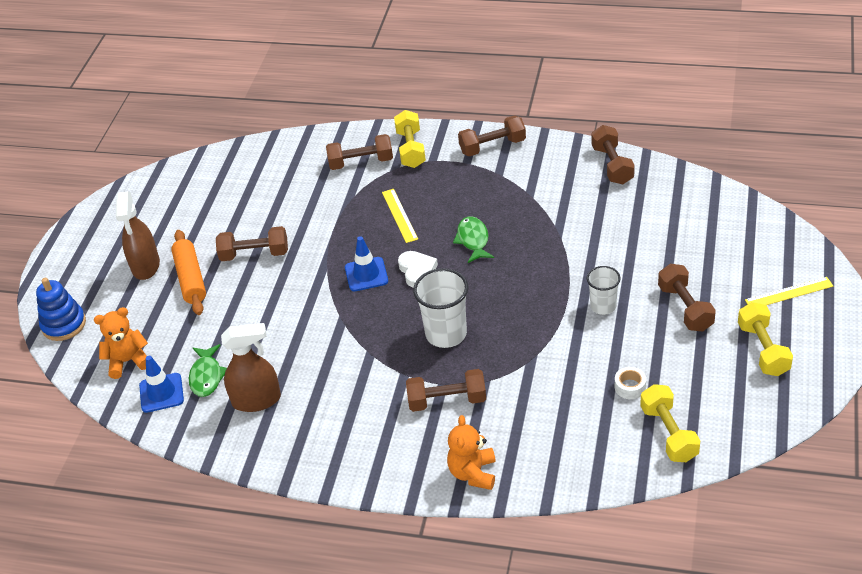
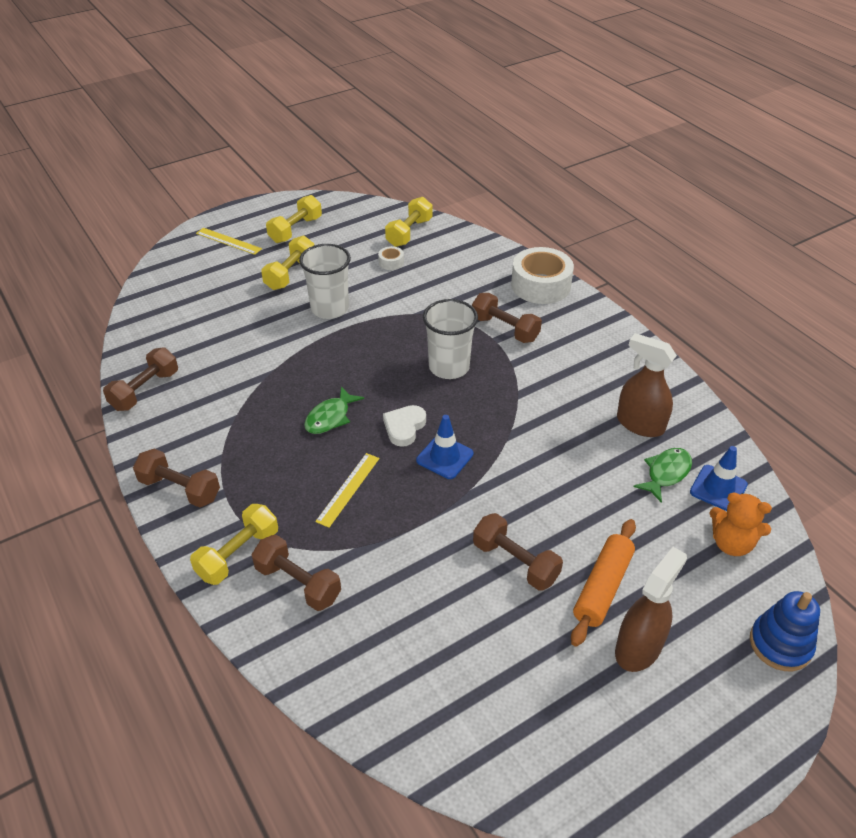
camera: 140 degrees left, 0 degrees up
(473, 473) = (540, 285): orange teddy bear -> white tape
(603, 306) = (330, 308): white cup -> white cup, size x1.61
(685, 308) = (290, 274): brown dumbbell -> yellow dumbbell

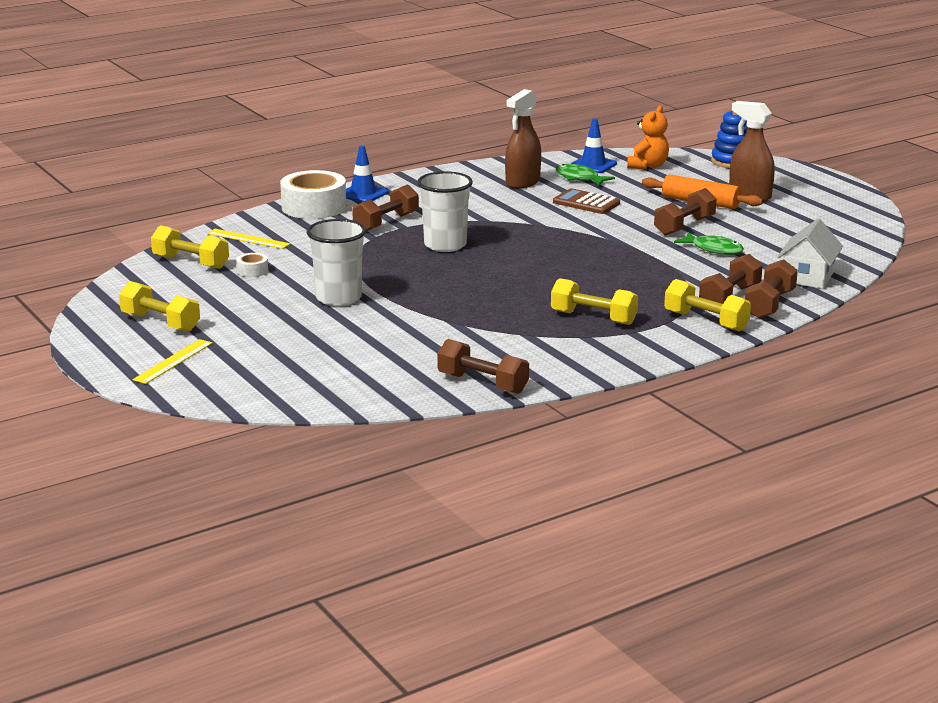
camera: 90 degrees left, 20 degrees down
(180, 489) = (632, 352): brown dumbbell -> brown dumbbell (770, 304)
(290, 274) = (262, 321): yellow dumbbell -> yellow dumbbell (593, 318)
(330, 417) = (522, 292): green fish -> green fish (713, 249)
(348, 489) = (618, 282): yellow ruler -> yellow ruler (248, 239)
(351, 673) = (808, 276): none -> white house
(404, 427) = (534, 262): white heart -> none
(444, 457) = (571, 247): blue traffic cone -> blue traffic cone (363, 194)
(582, 475) = (586, 203): none -> brown calculator

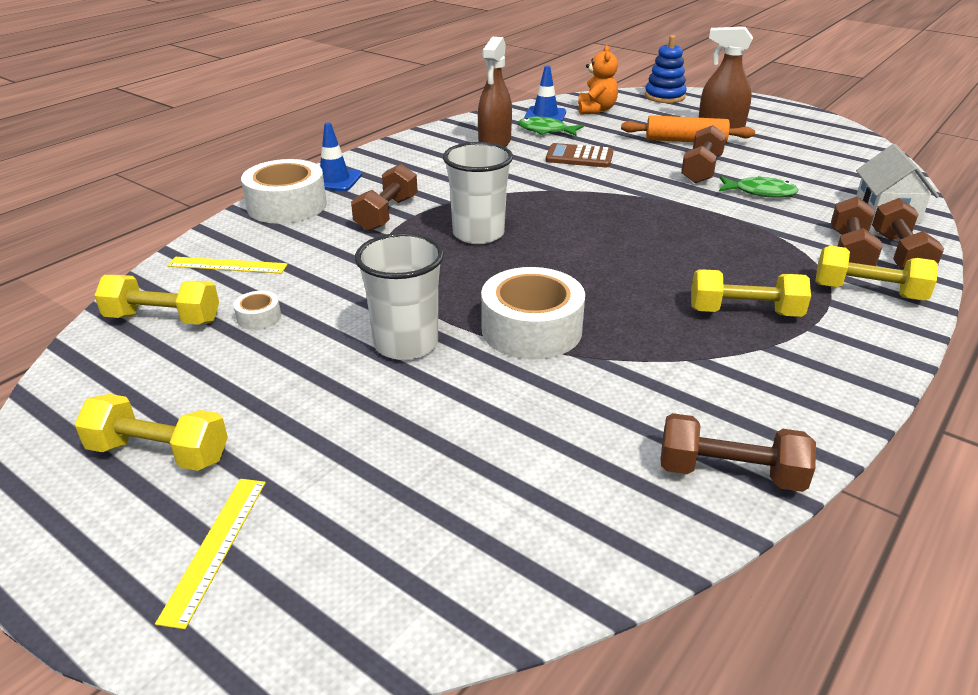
camera: 20 degrees left, 10 degrees up
(430, 303) = (531, 329): none -> white tape

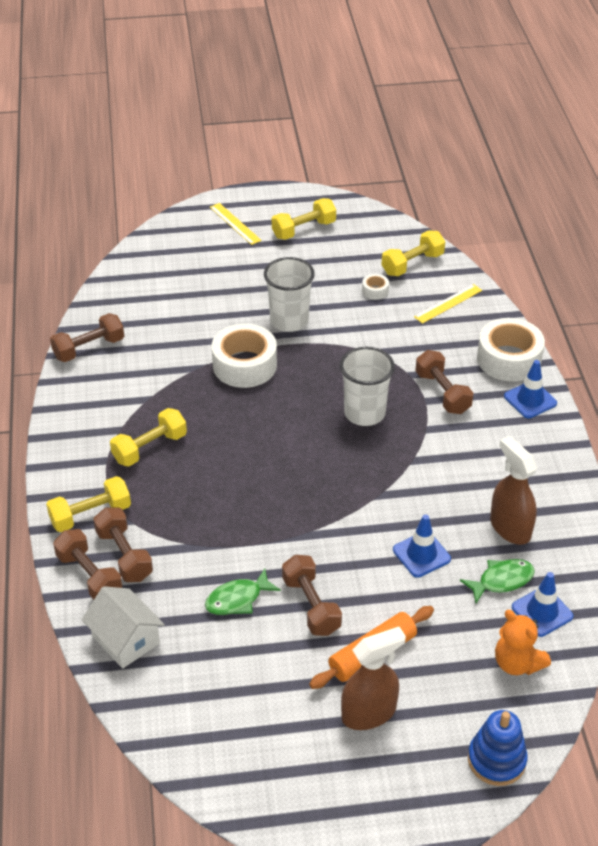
camera: 135 degrees right, 10 degrees up
(579, 157) = (421, 554): brown calculator -> blue traffic cone

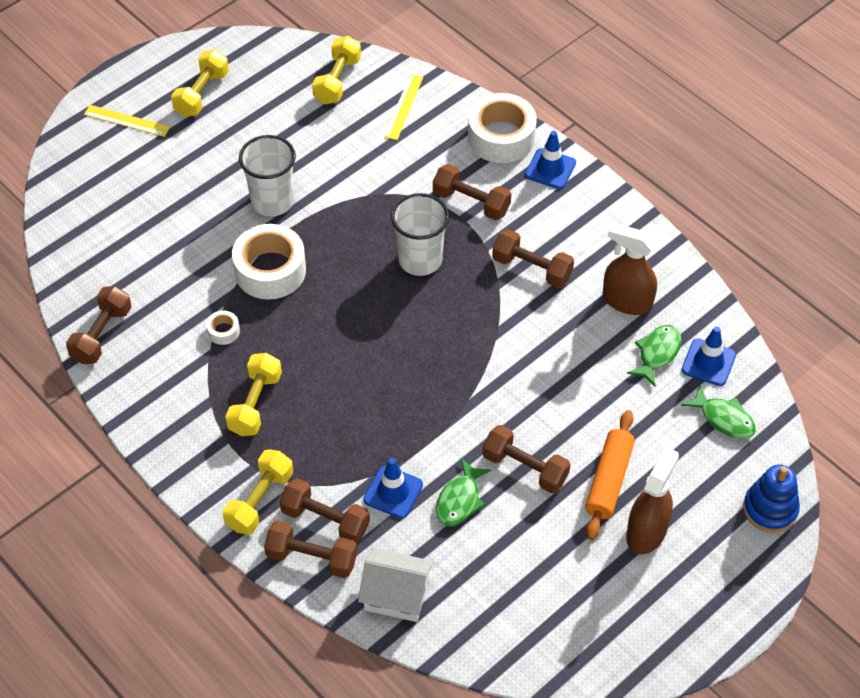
camera: 35 degrees left, 10 degrees up
(375, 291) = (326, 127): white tape -> white tape (223, 331)
(421, 554) = (576, 368): blue traffic cone -> blue traffic cone (393, 492)
(450, 463) = (532, 268): none -> brown dumbbell
(517, 663) = (723, 418): orange teddy bear -> green fish

